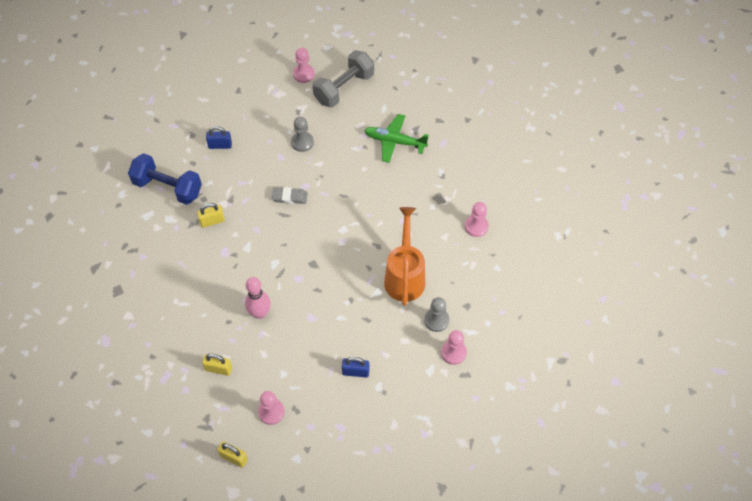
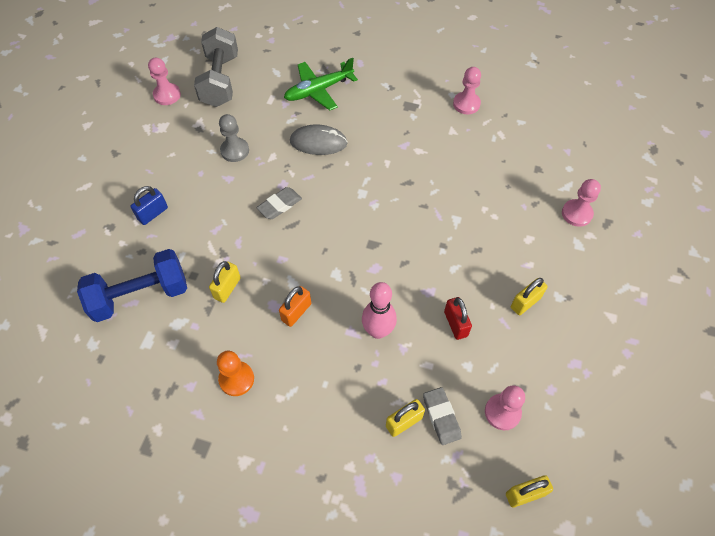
camera: 45 degrees left, 0 degrees up
(166, 273) = (236, 379): none -> orange pawn
(231, 265) = (296, 312): none -> orange padlock
(239, 384) = (441, 417): none -> grey eraser
(303, 347) = (455, 324): none -> red padlock
(355, 176) = (318, 142): none -> grey mouse
(355, 372) = (525, 302): blue padlock -> yellow padlock
(405, 276) = (462, 187): orange watering can -> none
(436, 320) = (531, 200): grey pawn -> none

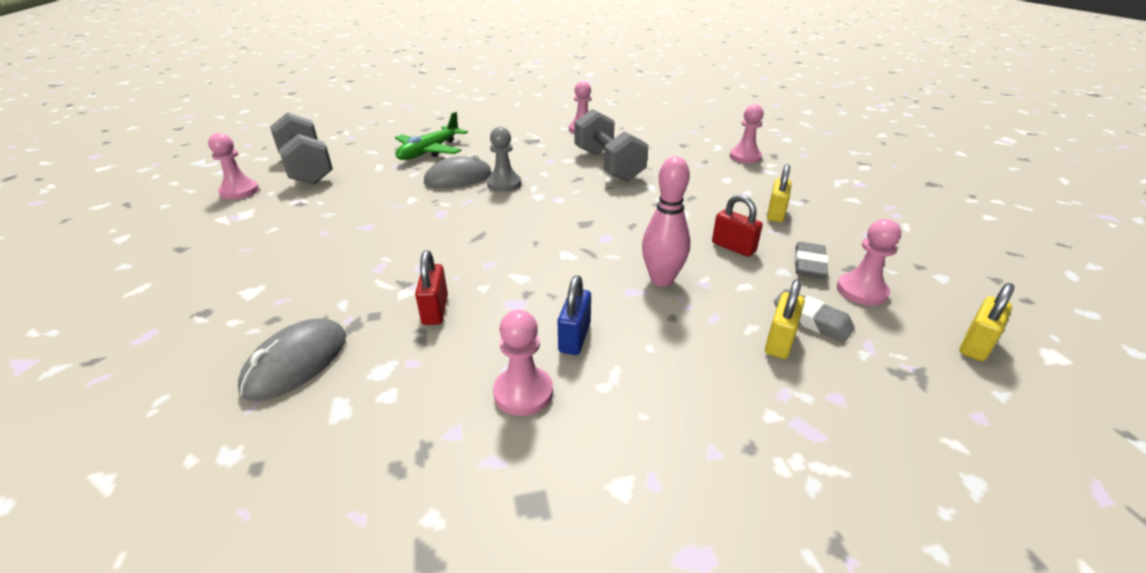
camera: 30 degrees left, 25 degrees down
(140, 295) = (296, 363): blue dumbbell -> grey mouse
(153, 213) = (272, 281): blue padlock -> blue padlock (574, 337)
(227, 288) = (435, 310): yellow padlock -> red padlock
(235, 151) = (360, 206): grey pawn -> grey pawn (504, 184)
(236, 379) = (523, 393): orange pawn -> pink pawn
(279, 205) = (450, 227): grey eraser -> grey eraser (809, 264)
(296, 312) = (549, 299): orange padlock -> none
(445, 174) = (608, 165): none -> grey dumbbell

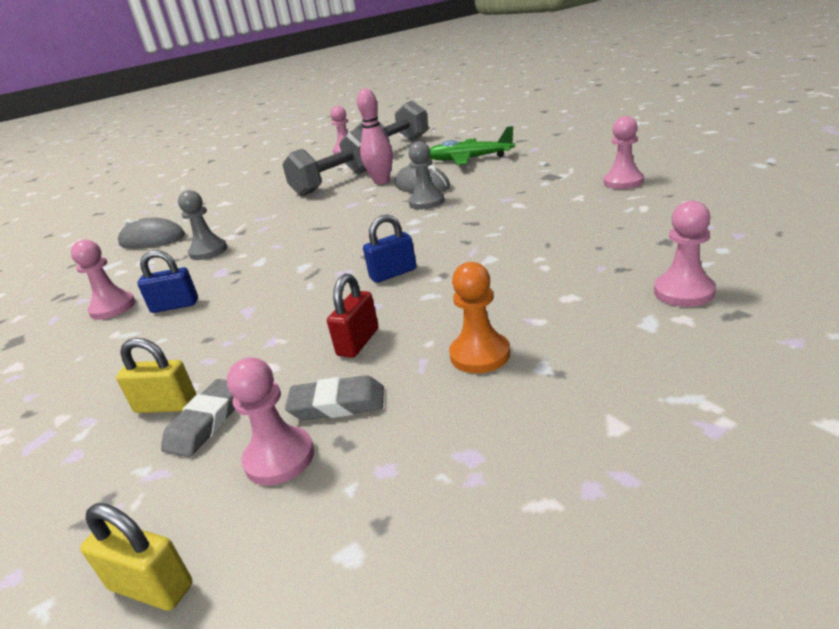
camera: 75 degrees right, 5 degrees down
(435, 310) = (208, 251): red padlock -> grey pawn
(608, 165) = (525, 224): grey dumbbell -> grey dumbbell (335, 182)
(634, 219) = (393, 273): none -> blue padlock
(661, 280) = (271, 318): pink bowling pin -> pink bowling pin (381, 181)
(775, 214) = (480, 355): yellow padlock -> orange pawn

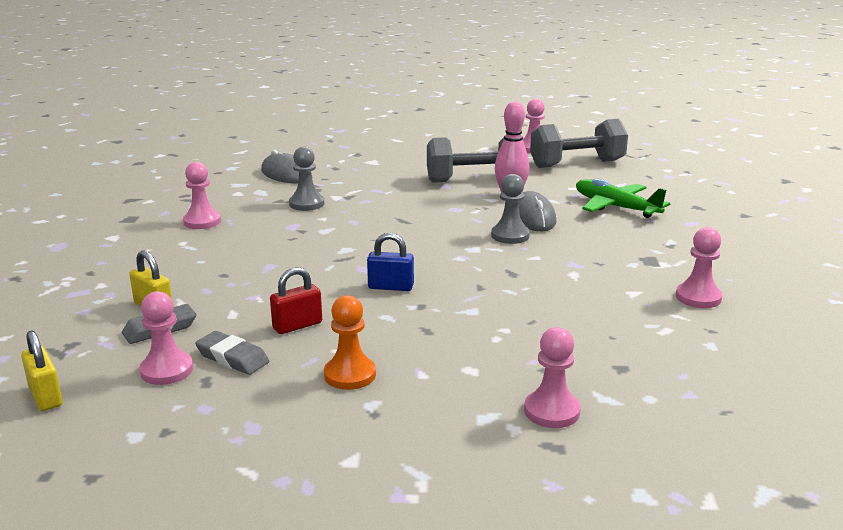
camera: 30 degrees right, 5 degrees down
(175, 306) = (235, 239): blue padlock -> none

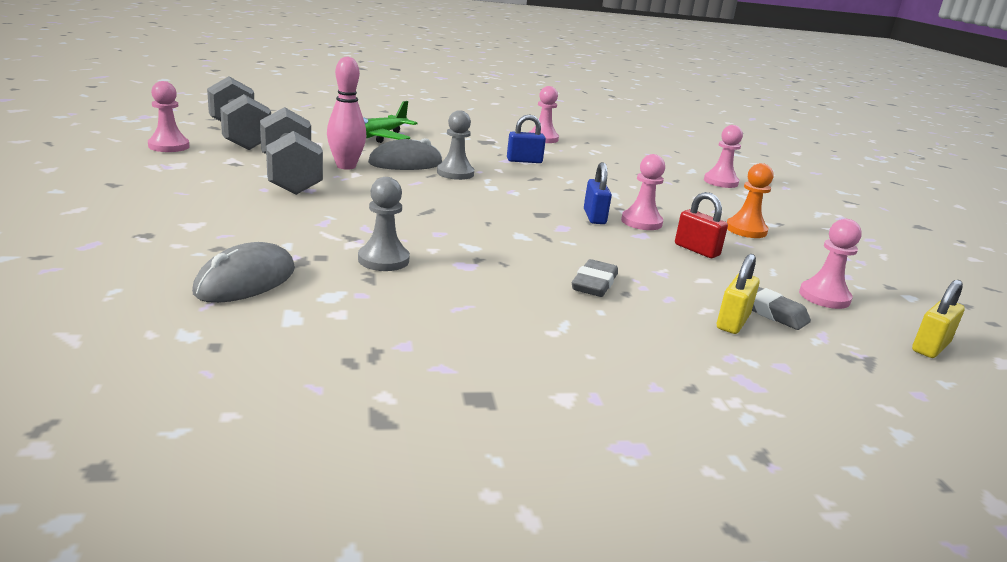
camera: 105 degrees left, 0 degrees up
(202, 222) = (472, 327): pink pawn -> pink pawn (641, 222)
(232, 358) = (774, 272): grey eraser -> grey eraser (594, 284)
(576, 273) = (524, 161): none -> blue padlock

